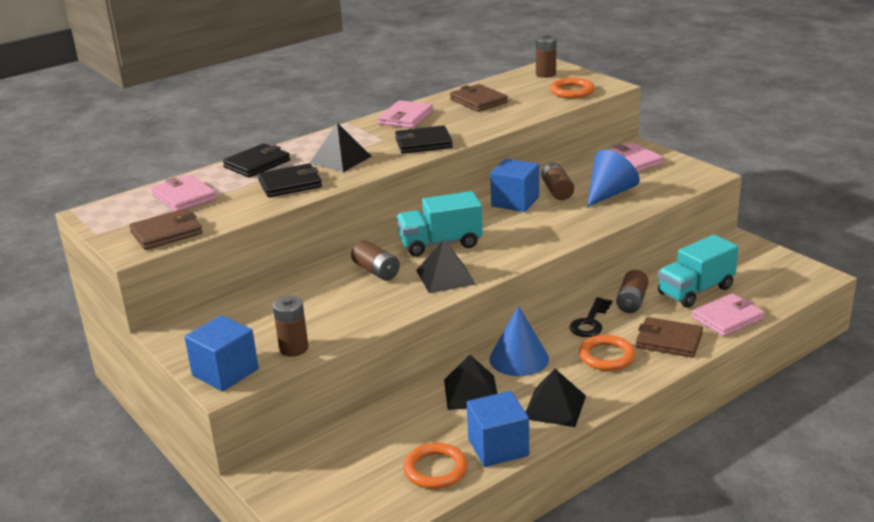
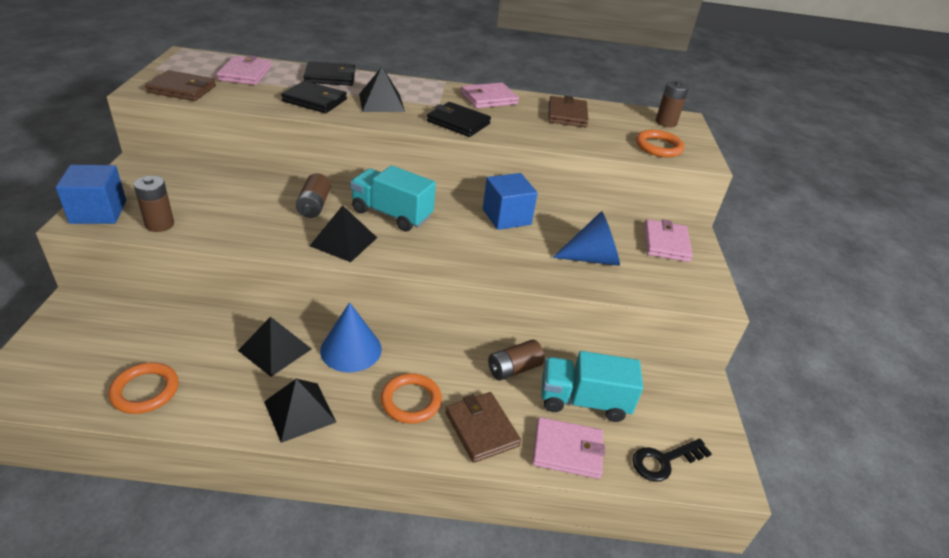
camera: 35 degrees right, 10 degrees up
(498, 447) = (208, 410): blue cube -> none
(557, 191) = (554, 229): brown battery -> none
(590, 322) = (452, 361): black key -> black key (664, 461)

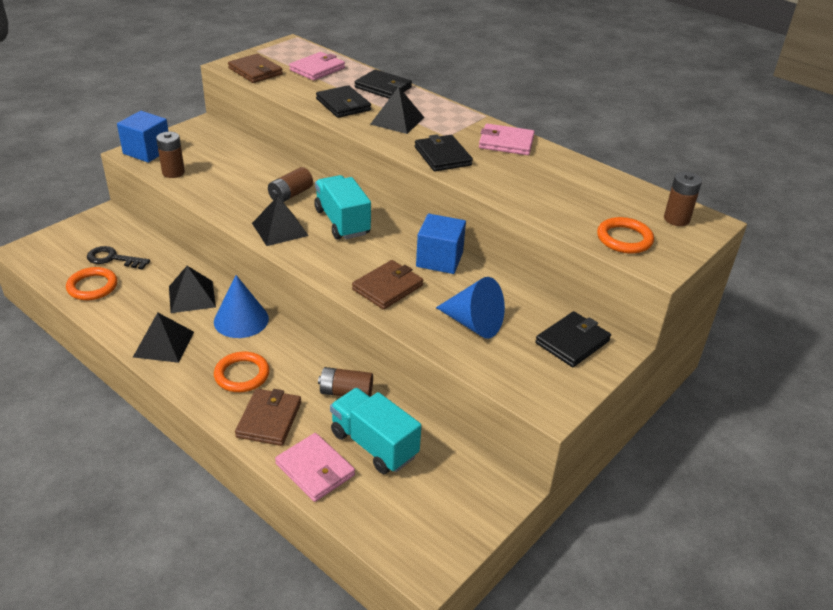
camera: 40 degrees right, 0 degrees up
(567, 115) = (567, 179): brown wallet -> brown wallet (387, 287)
(664, 461) = (385, 523): black key -> black key (113, 259)
(666, 243) = (572, 342): pink wallet -> black wallet

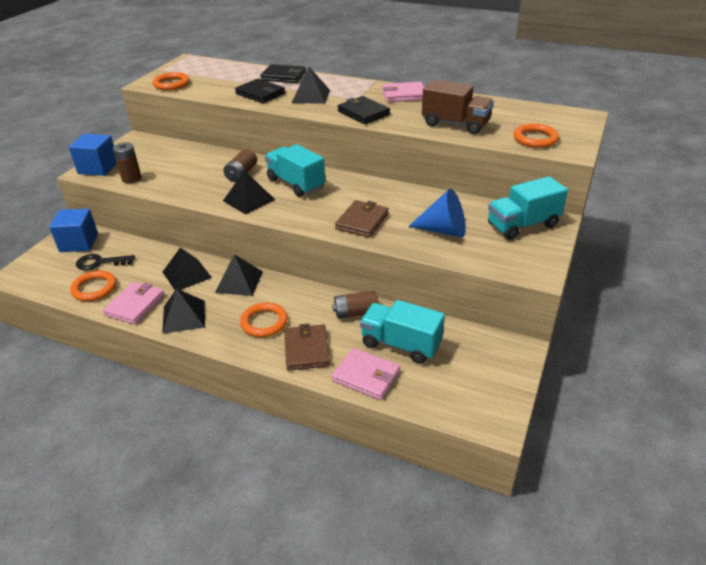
camera: 15 degrees left, 0 degrees up
(241, 320) = (239, 282): blue cone -> black pyramid
(255, 71) = (171, 84): brown wallet -> orange ring
(317, 69) = (221, 73): pink wallet -> pink wallet (135, 305)
(439, 259) = (388, 193): blue cube -> blue cube (79, 242)
(540, 196) = (455, 124): none -> brown truck
(572, 342) = (523, 225): black wallet -> turquoise truck
(676, 219) = (560, 119): brown battery -> none

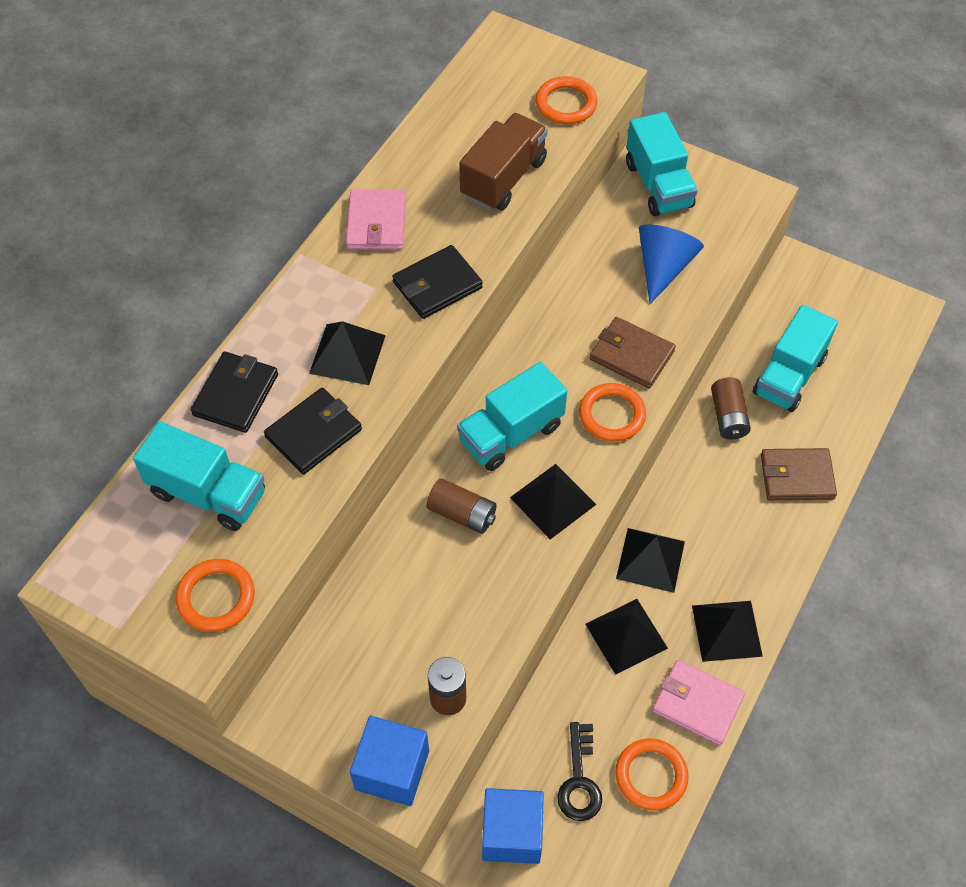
camera: 85 degrees left, 20 degrees up
(227, 77) = (208, 493): none -> turquoise truck
(264, 322) = (743, 525): orange ring -> orange ring (612, 415)
(366, 376) = (842, 417): pink wallet -> none

